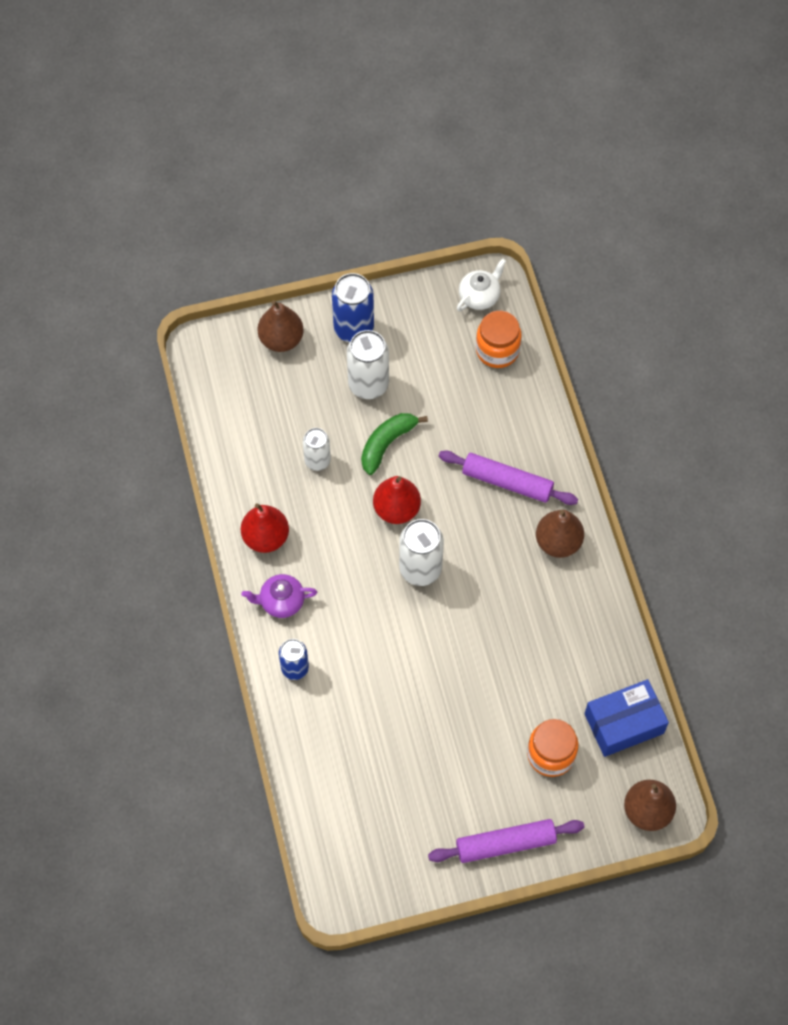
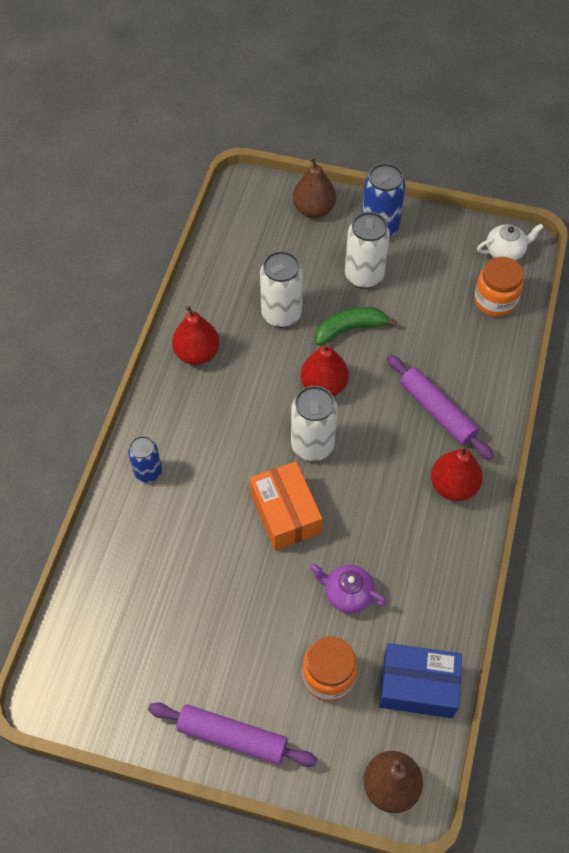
camera: 30 degrees right, 5 degrees down
(281, 601) = (174, 411): purple teapot -> purple teapot (347, 594)
(317, 461) = (281, 314): white can -> white can, size x1.58
(434, 641) = (285, 513): none -> orange box
(558, 542) = (453, 486): brown pear -> red pear

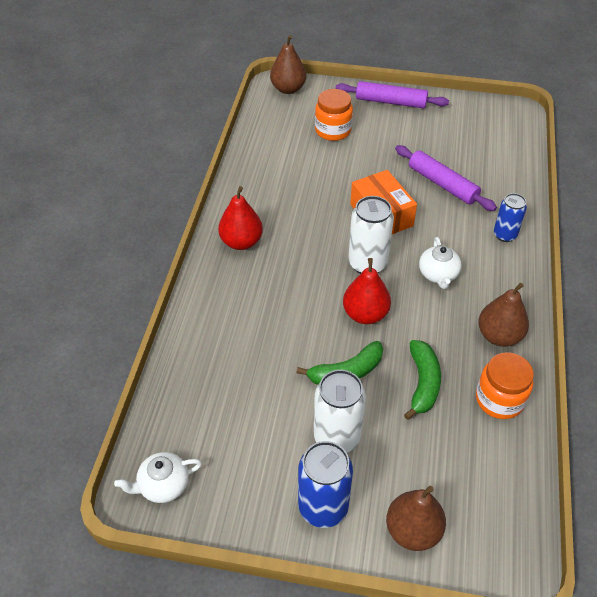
camera: 175 degrees right, 10 degrees down
(197, 353) = (499, 336): red pear -> brown pear
(238, 426) = (438, 274): none -> white teapot
(281, 314) = (423, 383): white can -> green banana
(347, 594) = (325, 171): purple teapot -> none
(418, 686) = (271, 129): blue box -> none
(437, 411) = (254, 299): purple rolling pin -> purple rolling pin (442, 184)
(495, 300) = (184, 418): orange jar -> orange jar (499, 399)

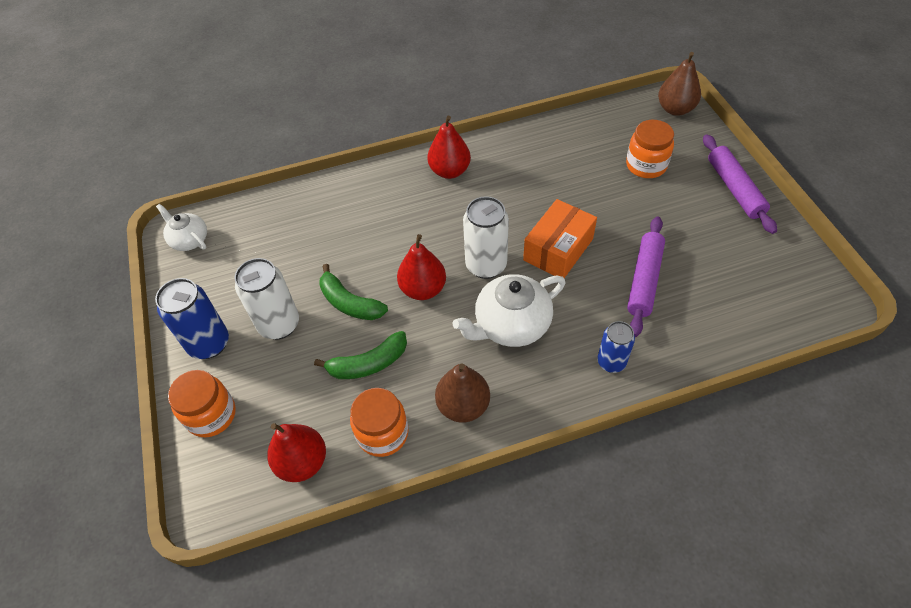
camera: 65 degrees right, 5 degrees up
(413, 531) = (211, 415): brown pear -> orange jar
(438, 274) = (511, 325): white teapot -> white teapot, size x1.65
(501, 469) = (302, 462): none -> red pear

